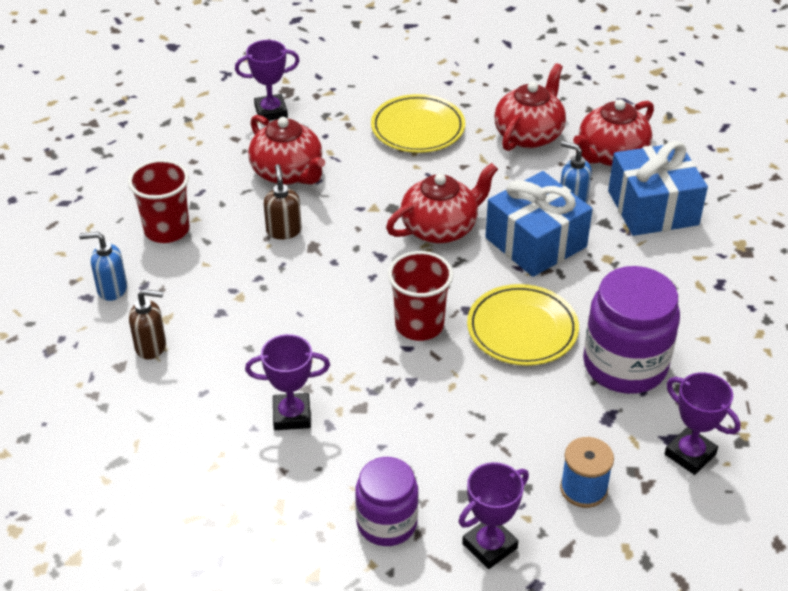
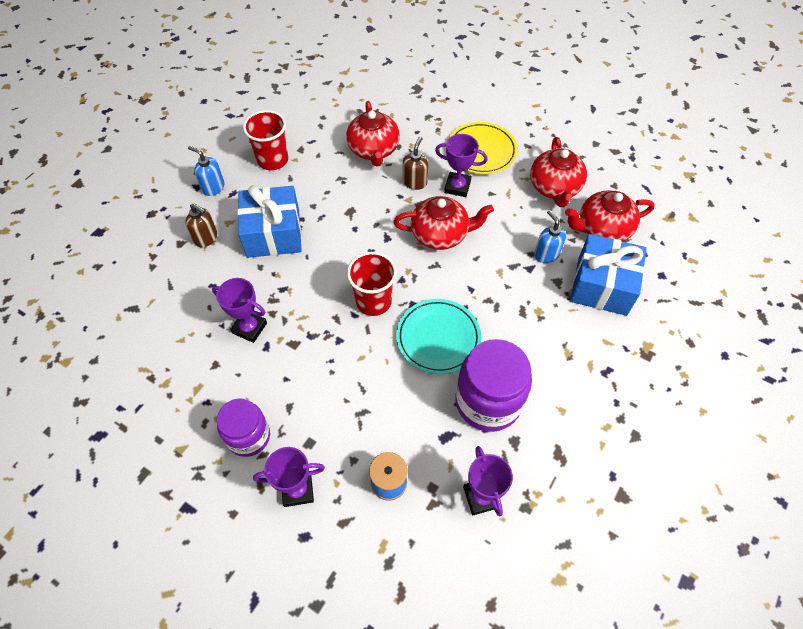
camera: 30 degrees right, 15 degrees up
(271, 112) = (395, 100): purple trophy -> purple trophy (457, 187)
(283, 230) = (340, 191): brown soap dispenser -> brown soap dispenser (415, 182)
(522, 329) = (438, 338): yellow plate -> turquoise plate
(529, 135) = (554, 188): red teapot -> red teapot turned 120 degrees clockwise
(536, 242) = (497, 275): blue gift -> blue gift (273, 233)

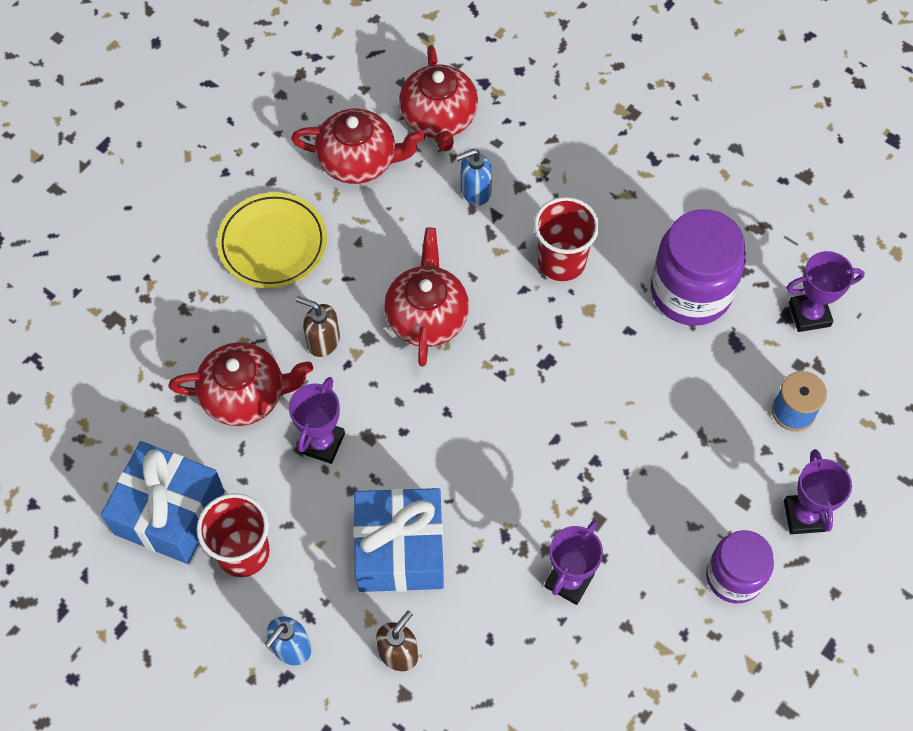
camera: 85 degrees left, 5 degrees up
(373, 301) = (535, 413): red cup -> red cup (561, 261)
(438, 338) = (598, 337): turquoise plate -> none
(457, 187) = (340, 284): purple trophy -> purple trophy (322, 443)
(602, 286) = (530, 138): blue gift -> blue gift (169, 512)

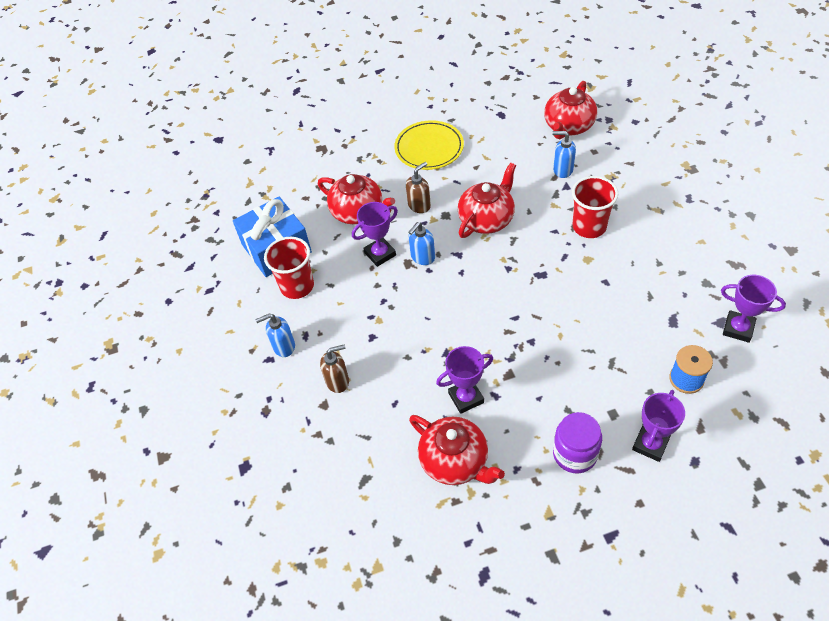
camera: 40 degrees right, 10 degrees down
(323, 341) = (419, 205): brown soap dispenser -> brown soap dispenser turned 75 degrees clockwise
(359, 161) = (506, 129): red teapot -> red teapot (455, 461)
(382, 417) = (422, 257): none -> blue soap dispenser
(400, 549) = (380, 329): blue gift -> none
(691, 291) = (662, 279): purple jar -> none

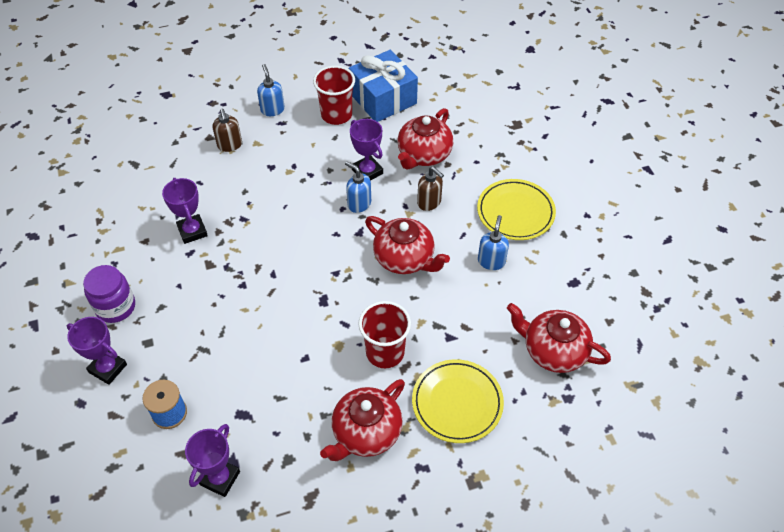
camera: 85 degrees right, 0 degrees up
(455, 461) = (133, 221): red teapot -> red teapot (366, 432)
(562, 170) = (476, 336): blue soap dispenser -> blue soap dispenser (491, 261)
(627, 180) = (457, 403): none -> yellow plate

